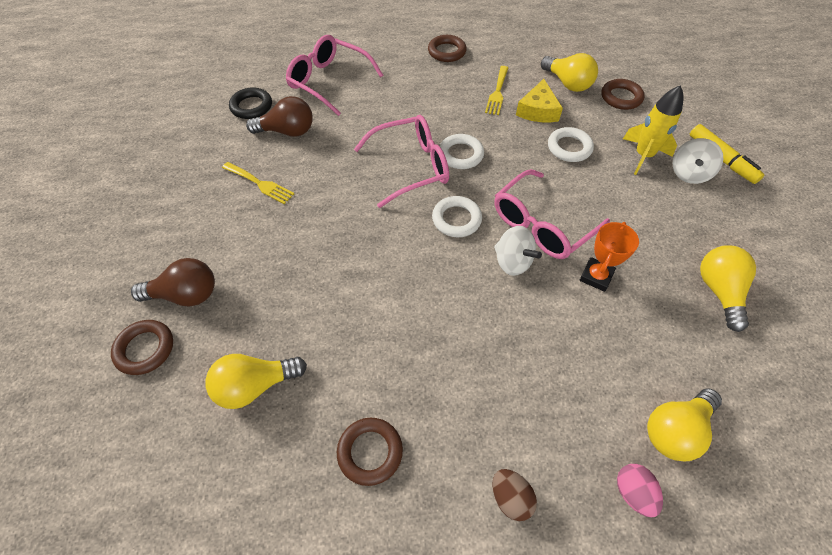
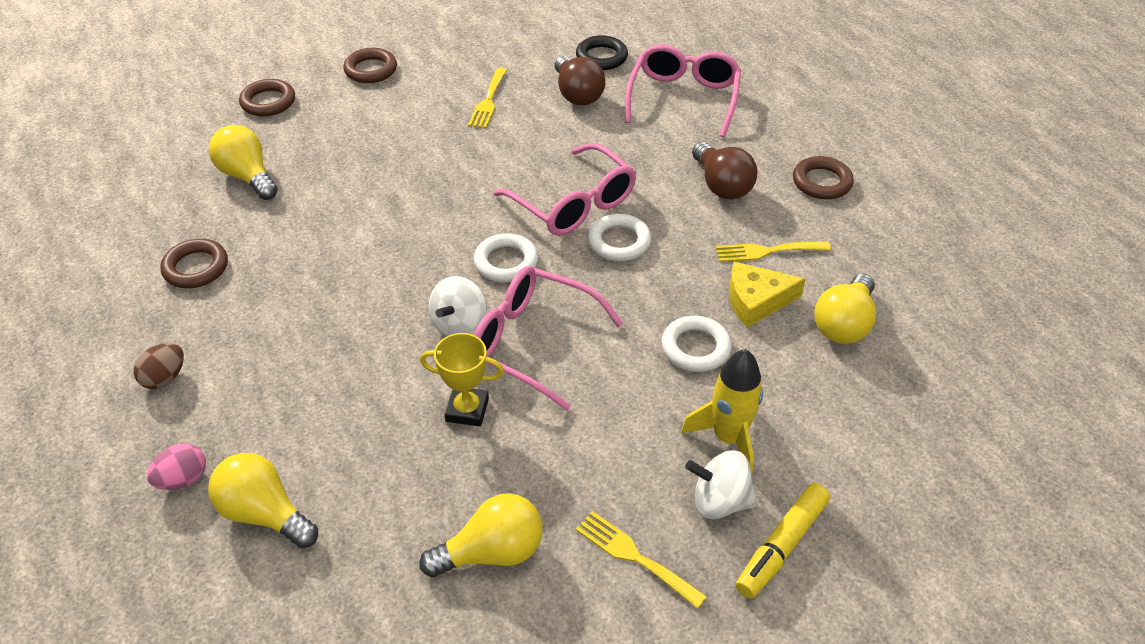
camera: 70 degrees right, 10 degrees down
(186, 294) = (331, 103): brown light bulb -> brown light bulb (721, 185)
(596, 276) = (467, 410): orange trophy -> yellow trophy
(621, 97) = (854, 395): brown ring -> brown ring (371, 70)
(725, 222) = (634, 556): none -> yellow fork

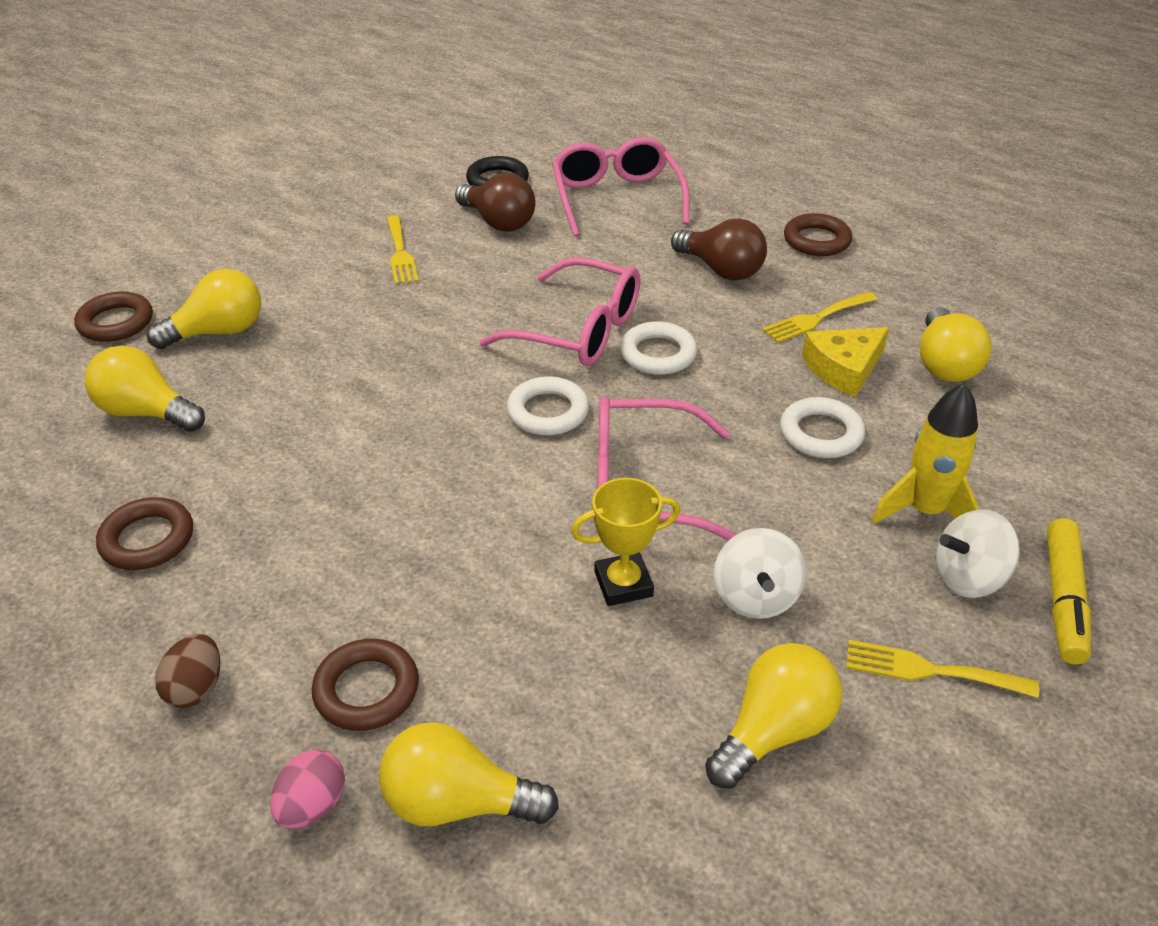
camera: 25 degrees left, 5 degrees down
(327, 129) = (218, 332): none -> yellow light bulb
(371, 70) = (229, 256): brown ring -> brown ring (366, 690)
(460, 325) = (544, 495): white spinning top -> white spinning top (755, 597)

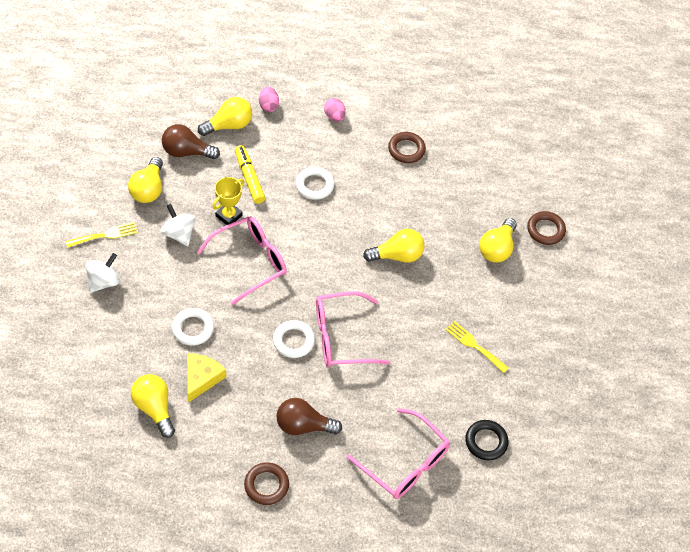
camera: 140 degrees right, 15 degrees up
(146, 412) = (472, 195): yellow light bulb -> yellow light bulb (397, 255)
(196, 688) = (334, 116): brown egg -> pink egg
(366, 690) = (283, 140): brown ring -> none
(498, 222) = (450, 401): brown light bulb -> brown light bulb (186, 152)
(548, 412) = (316, 279): white ring -> white ring (314, 185)
(816, 319) = (232, 410): yellow fork -> none
(925, 511) = (131, 306): yellow rocket -> none
(1063, 599) = (65, 289): yellow marker -> yellow marker (249, 178)

